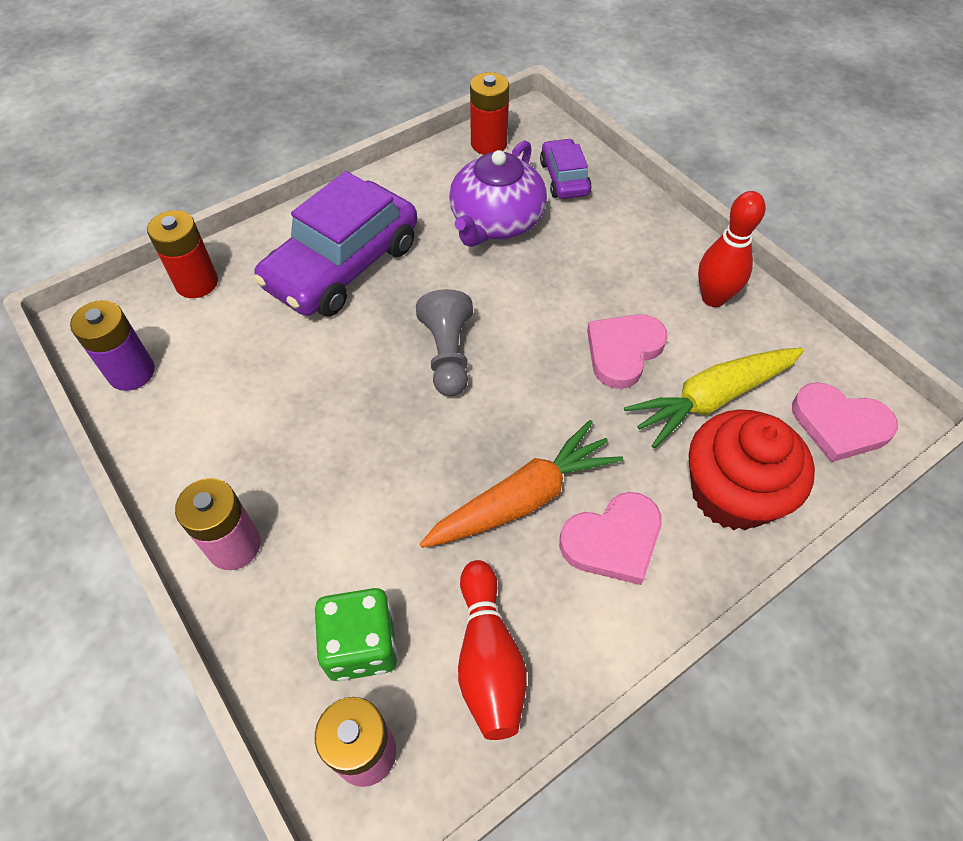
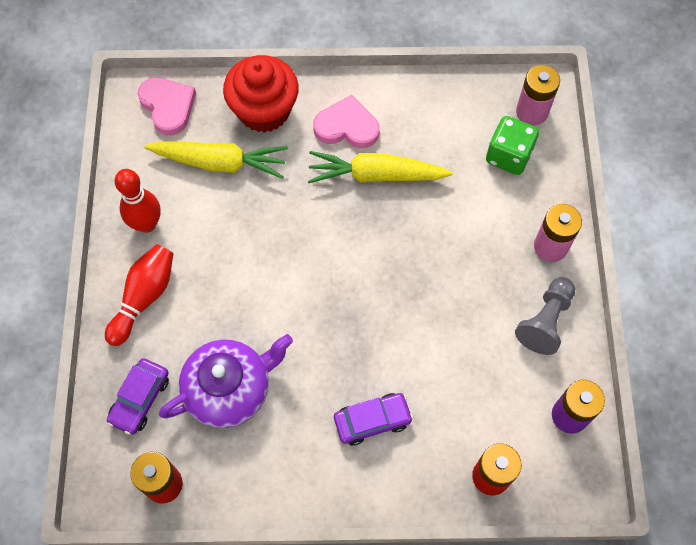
camera: 145 degrees left, 10 degrees up
(343, 265) = (372, 420): purple car -> purple car, size x0.51
(448, 355) = (351, 293): grey pawn -> grey pawn (545, 321)
(488, 658) = (451, 114): red bowling pin -> red bowling pin (144, 297)
(523, 498) = (375, 175): orange carrot -> yellow carrot
(623, 351) = (240, 224): pink heart -> none

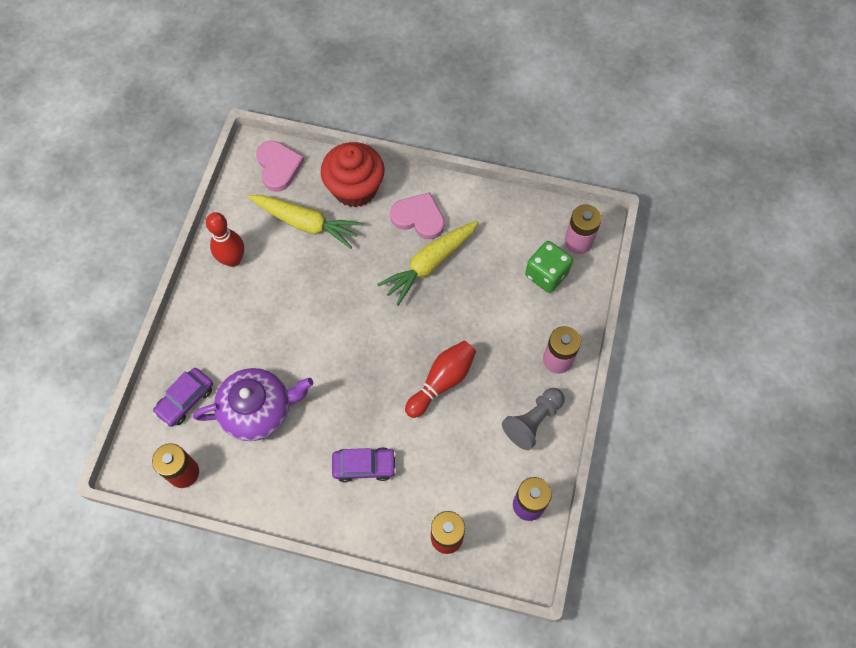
camera: 15 degrees right, 0 degrees up
(144, 297) = (213, 319): red bowling pin -> red bowling pin (442, 382)
(375, 175) = (429, 264): yellow carrot -> yellow carrot turned 60 degrees counterclockwise

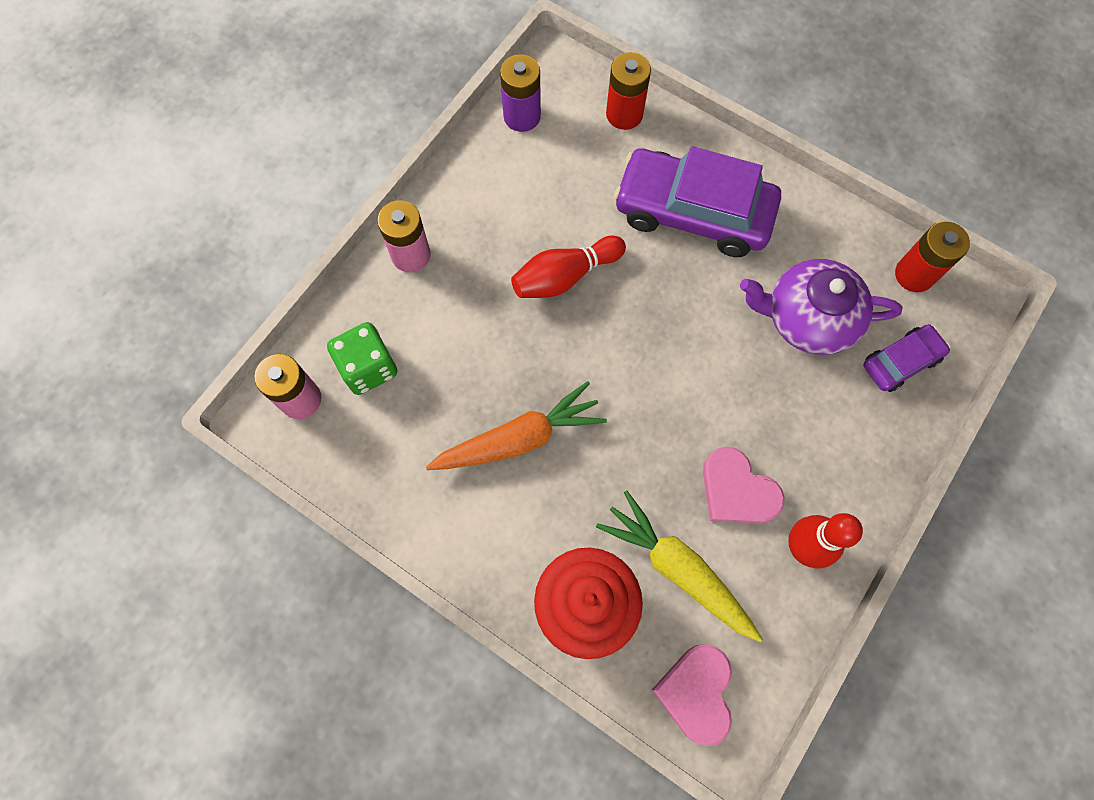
camera: 160 degrees left, 5 degrees up
(364, 466) = (693, 213): purple car -> purple car, size x1.98
(418, 218) = (507, 518): pink heart -> pink heart (737, 490)
(429, 264) = (519, 438): yellow carrot -> orange carrot
(533, 421) = (475, 196): grey pawn -> none

